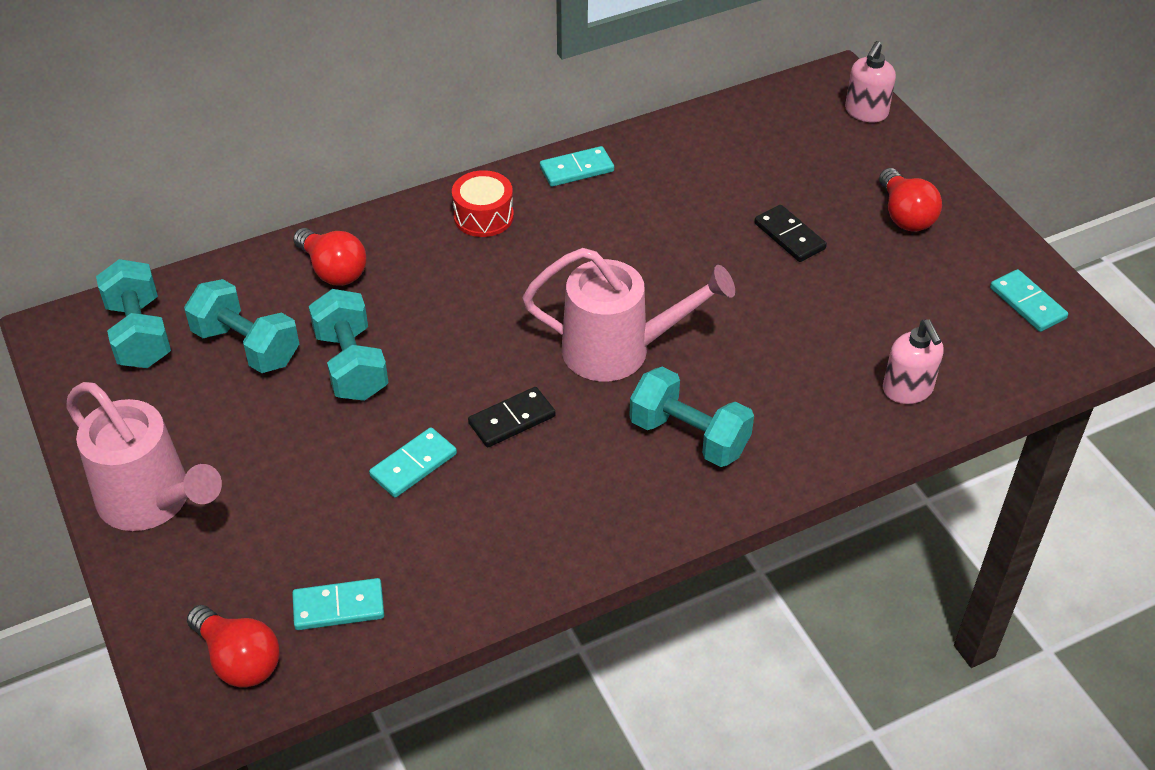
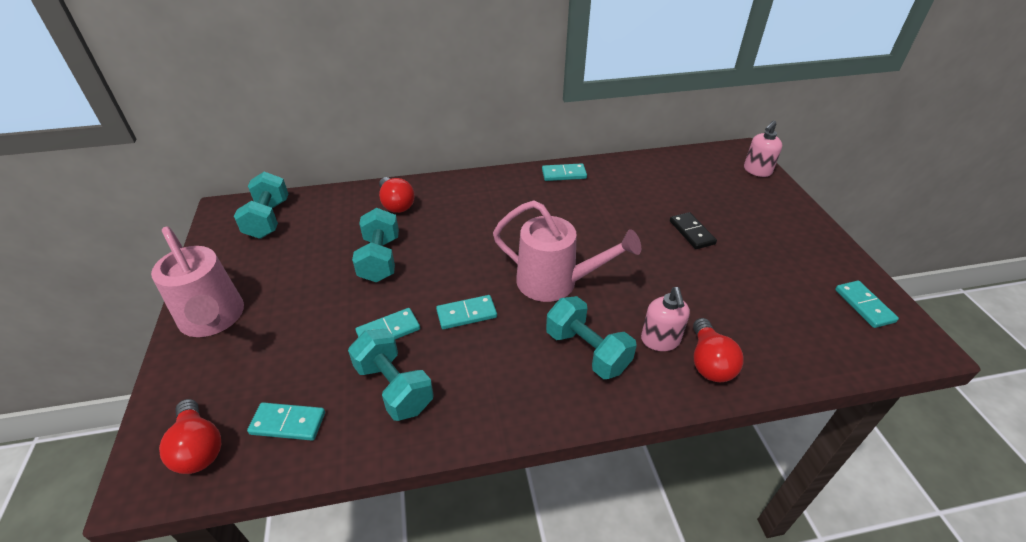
camera: 15 degrees right, 5 degrees down
(246, 346) = (324, 237): turquoise dumbbell -> turquoise dumbbell (394, 387)
(483, 216) = (498, 190): red drum -> none
(512, 420) = (466, 314): black domino -> turquoise domino
(905, 215) = (775, 233): red light bulb -> red light bulb (709, 362)
(907, 390) = (762, 350): pink soap dispenser -> pink soap dispenser (660, 340)

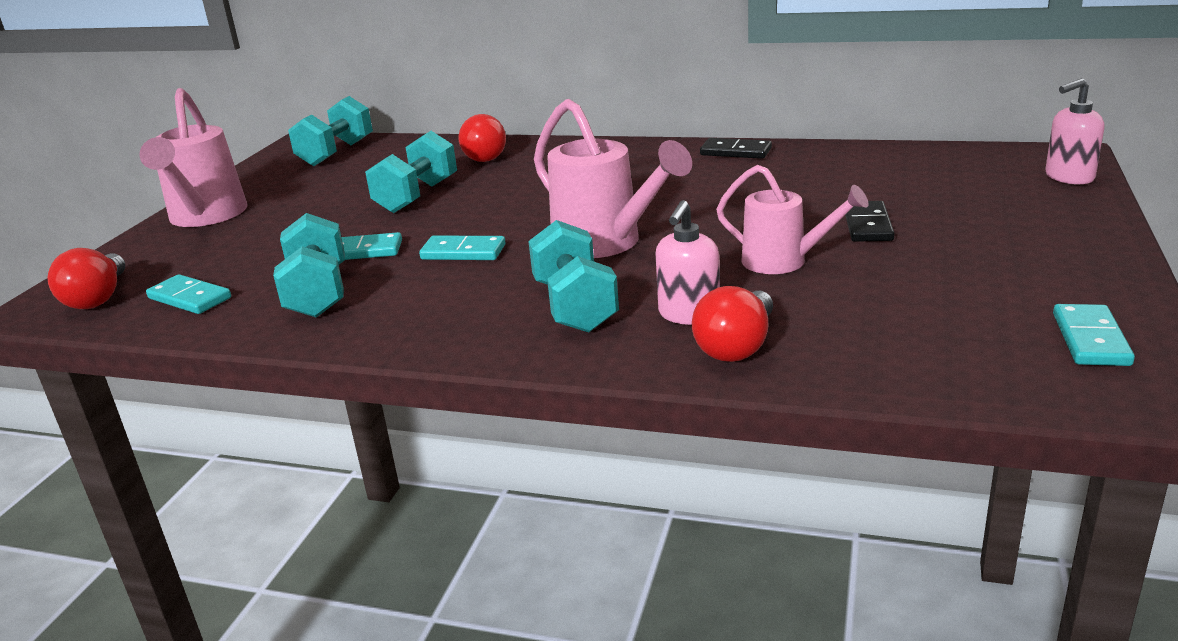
camera: 30 degrees right, 15 degrees down
(564, 174) = (735, 152): turquoise domino -> black domino
(673, 276) = (784, 262): none -> pink watering can

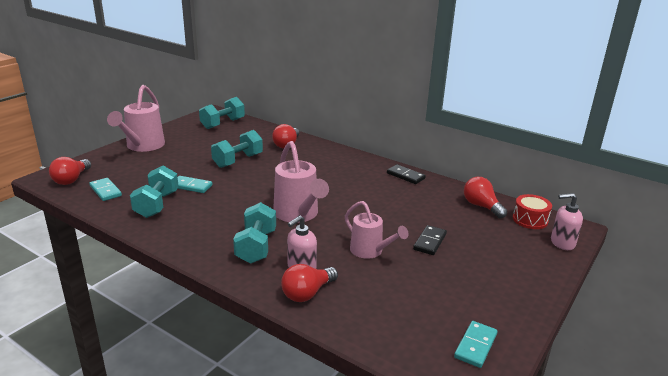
camera: 15 degrees right, 0 degrees up
(463, 252) = (233, 200): turquoise domino -> none
(898, 162) = (481, 206): none -> red light bulb
(990, 161) = (530, 220): none -> red drum

